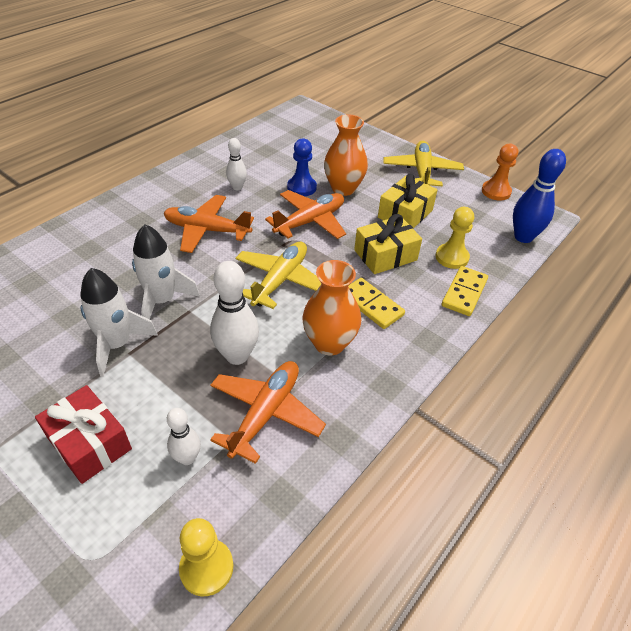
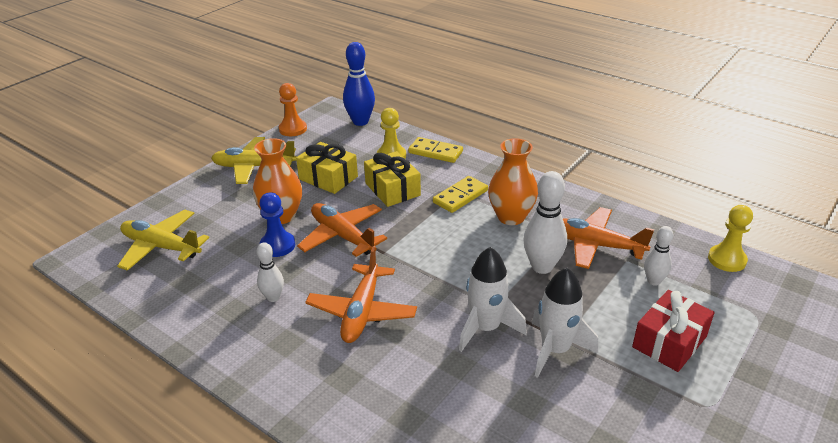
camera: 90 degrees left, 10 degrees down
(280, 280) = (438, 249): yellow plane -> yellow plane (161, 247)

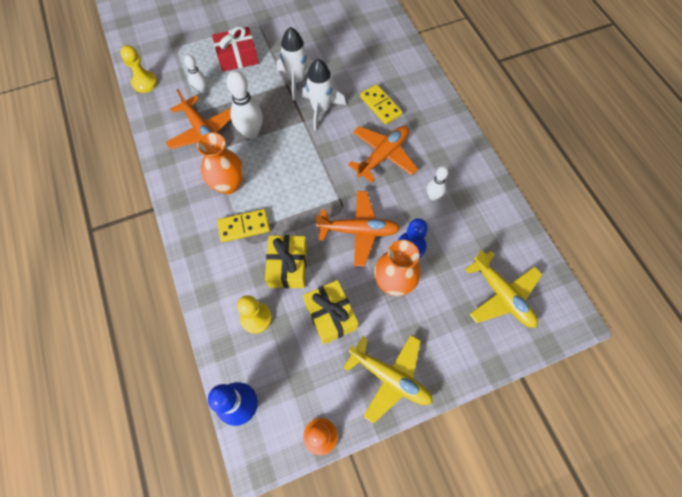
camera: 150 degrees left, 30 degrees up
(342, 236) = (358, 231): orange plane -> orange plane turned 75 degrees counterclockwise
(435, 152) = (215, 300): yellow domino -> yellow domino (380, 106)

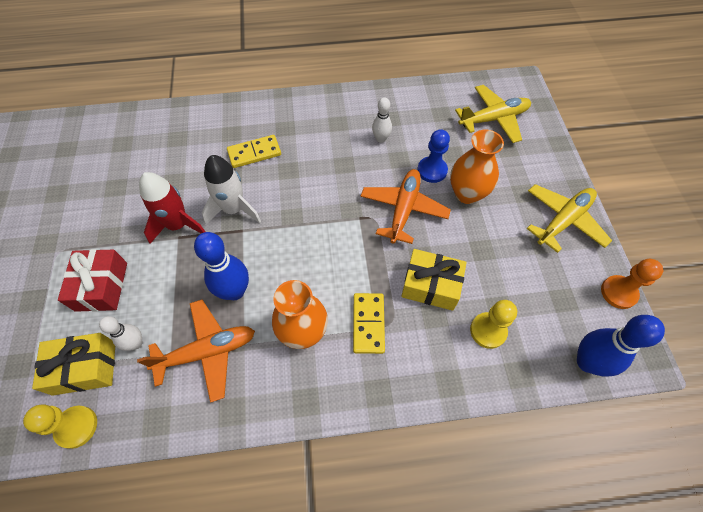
camera: 75 degrees left, 5 degrees down
(251, 133) = (235, 291): white bowling pin -> blue bowling pin
(296, 80) = (178, 225): white rocket -> red rocket
(331, 315) = (494, 256): yellow gift -> yellow gift (85, 368)
(383, 156) = (319, 167): orange plane -> none

